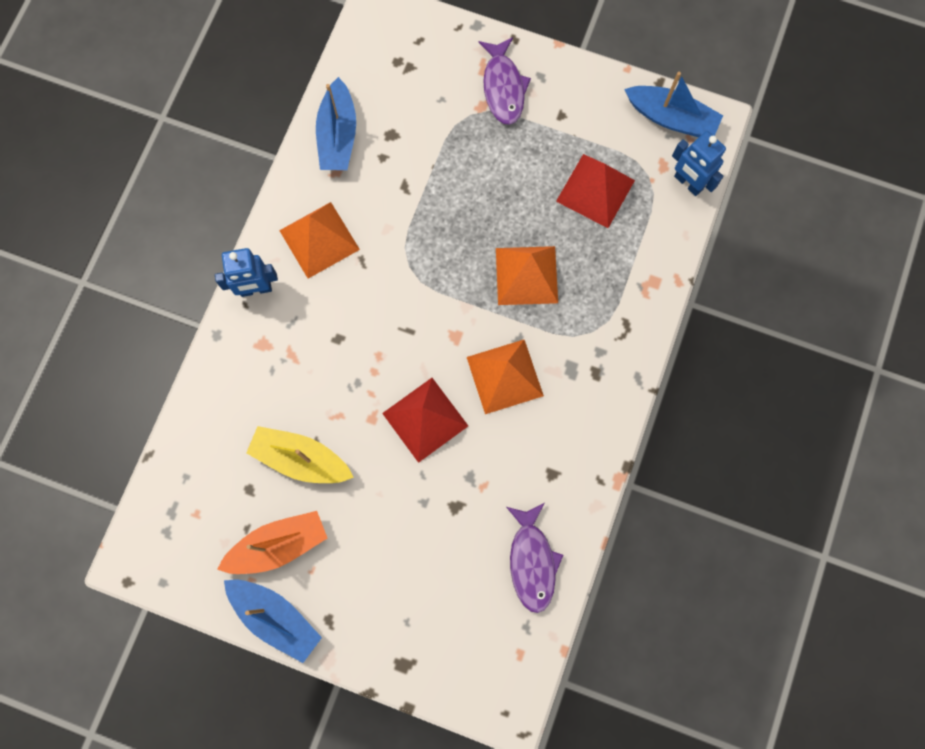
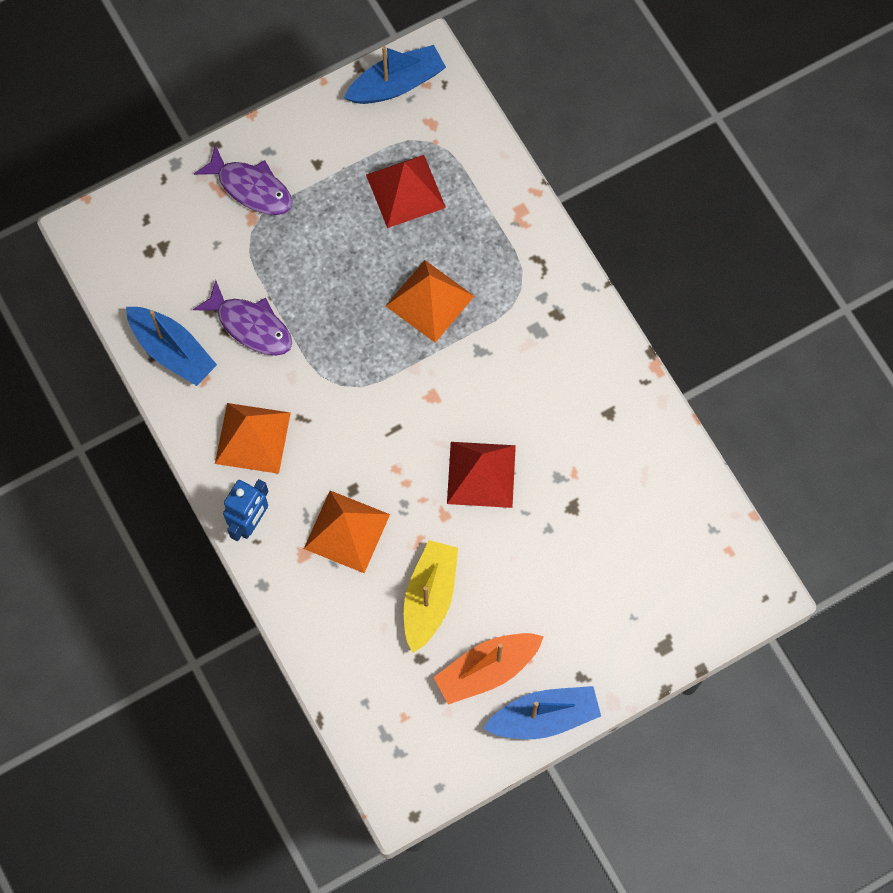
camera: 50 degrees left, 5 degrees down
(278, 545) = (487, 670): orange boat -> orange boat turned 135 degrees counterclockwise
(301, 459) = (429, 597): yellow boat -> yellow boat turned 135 degrees clockwise
(504, 376) = (499, 385): orange pyramid -> orange pyramid (346, 531)
(532, 561) = (665, 484): purple fish -> purple fish (251, 325)
(688, 183) = (462, 117): blue robot -> none

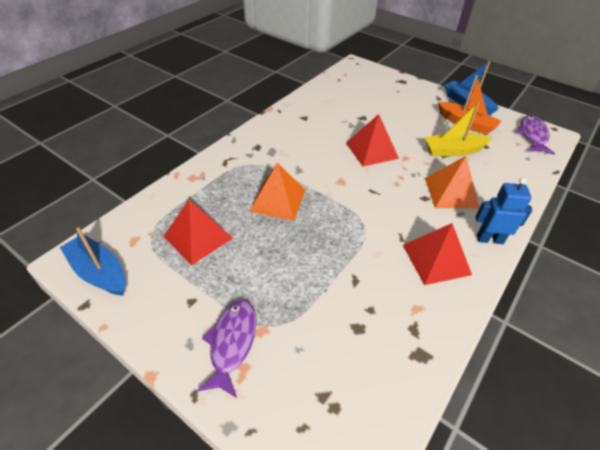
camera: 115 degrees left, 25 degrees down
(172, 351) = (412, 341): blue boat -> none
(251, 325) = (355, 293): purple fish -> purple fish (532, 135)
(253, 438) = (436, 259): orange pyramid -> red pyramid

